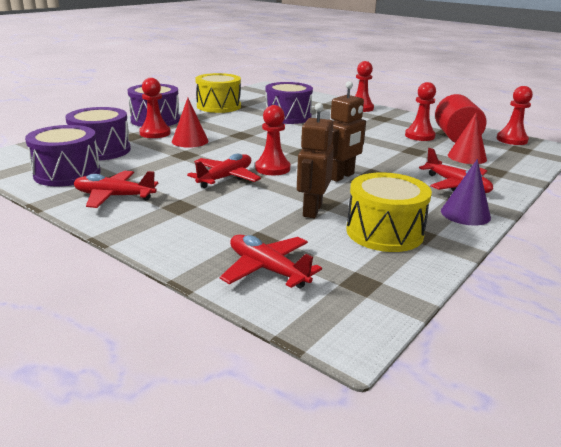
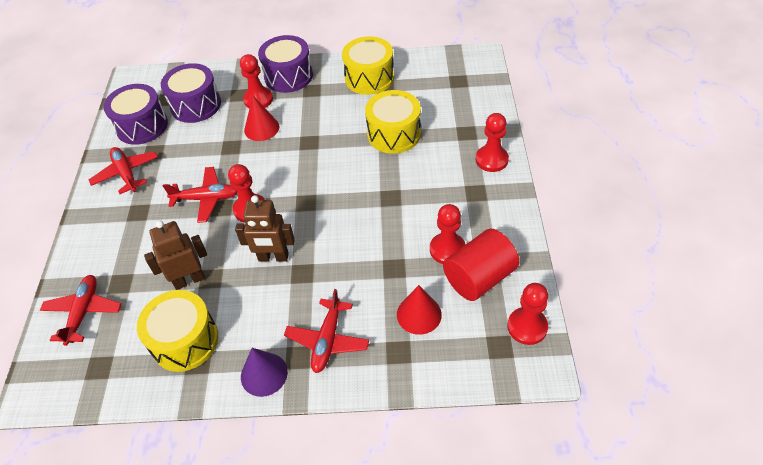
camera: 55 degrees right, 25 degrees up
(288, 117) = (394, 134): purple drum -> yellow drum

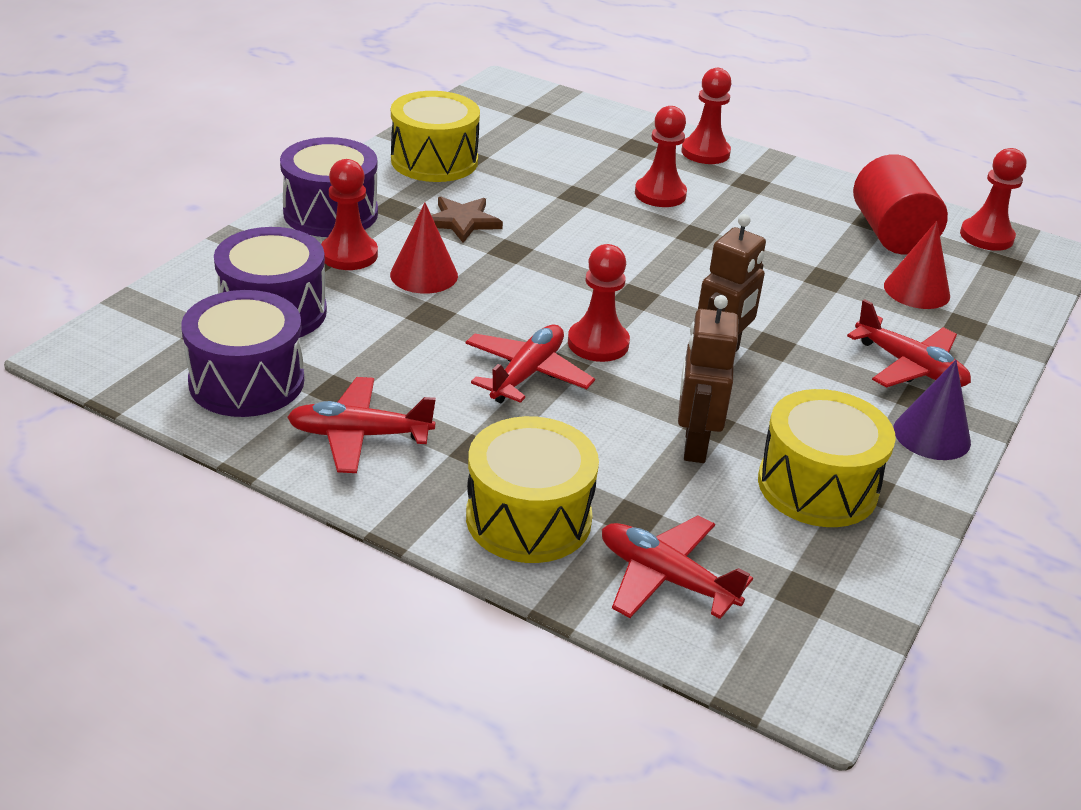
camera: 65 degrees left, 15 degrees down
(320, 115) = (462, 221): none -> brown star
(394, 134) = (577, 188): yellow drum -> yellow drum (528, 518)
(447, 249) = (828, 234): red pawn -> red pawn (660, 194)

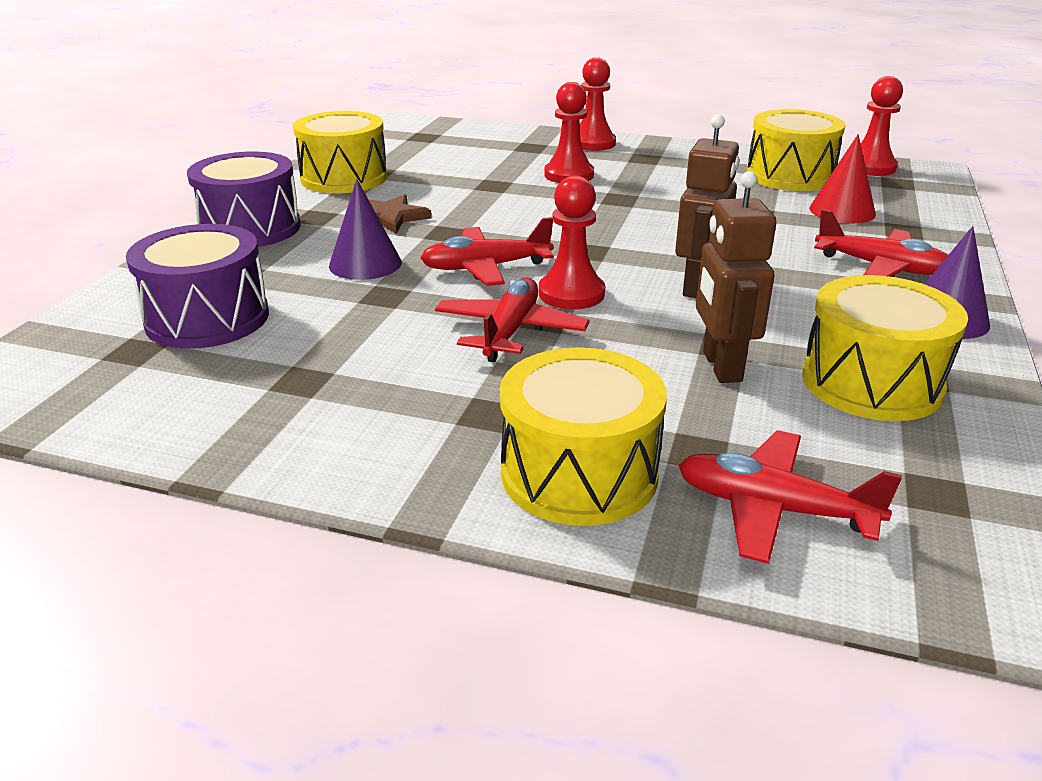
camera: 10 degrees left, 5 degrees down
(247, 381) = (189, 389): purple drum -> none
(349, 255) = (279, 258): red pawn -> none
(359, 435) = (342, 421): red plane -> red plane (485, 268)
(424, 275) = (365, 264): red cone -> purple cone
(891, 234) = (790, 176): red cylinder -> yellow drum

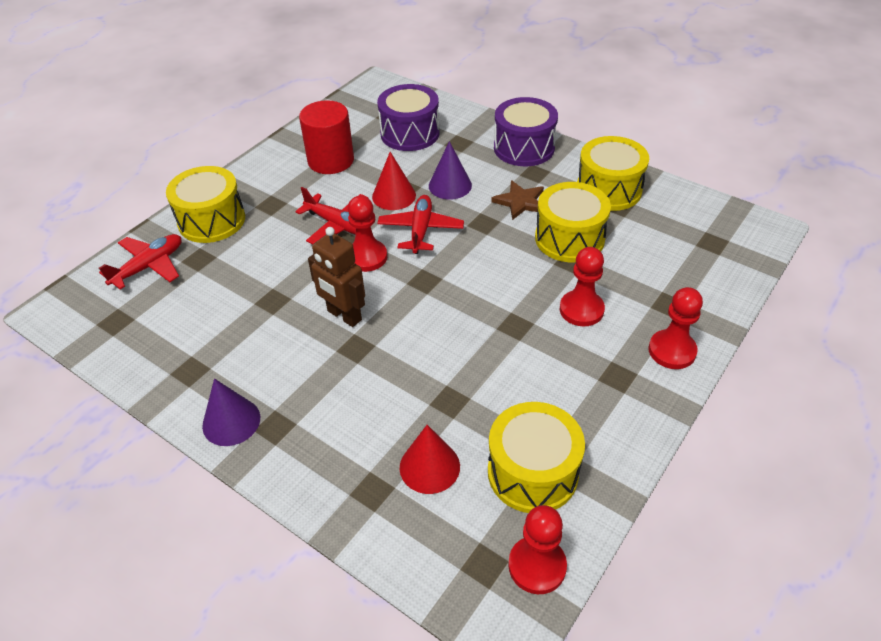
camera: 110 degrees right, 15 degrees up
(315, 380) = (331, 160): none -> red cylinder
(409, 300) = (394, 196): none -> red cone
(721, 366) = (253, 291): brown robot -> none
(871, 382) = (198, 344): yellow drum -> yellow drum (569, 238)
(881, 267) = (316, 430): red plane -> none

